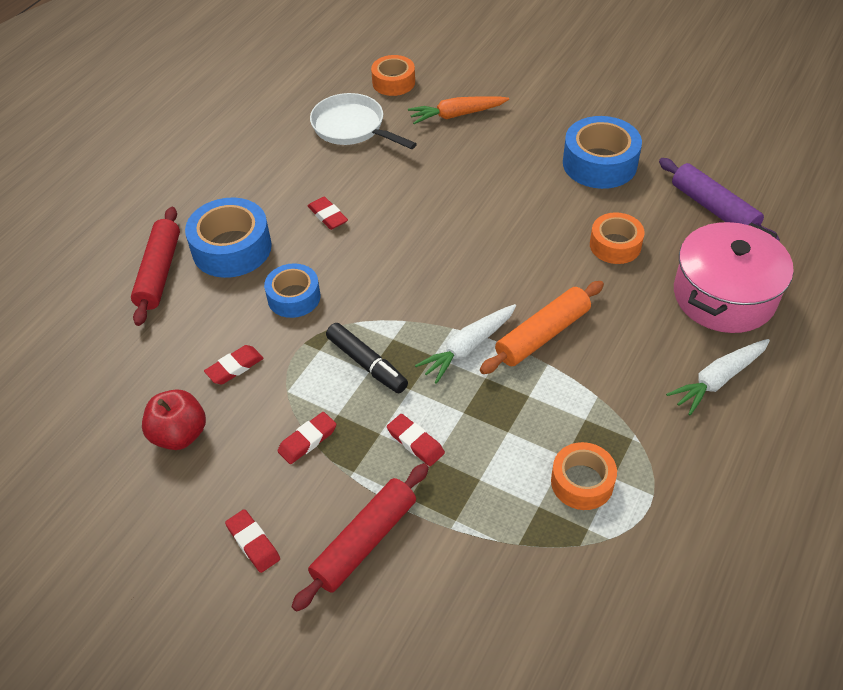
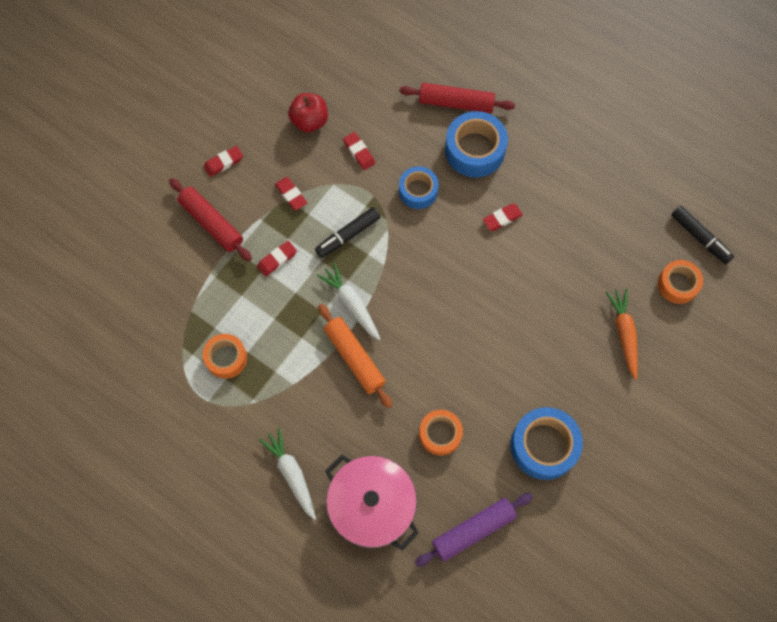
camera: 95 degrees right, 20 degrees up
(338, 70) = (700, 237): none -> black marker
(352, 127) = (613, 244): white pan -> none

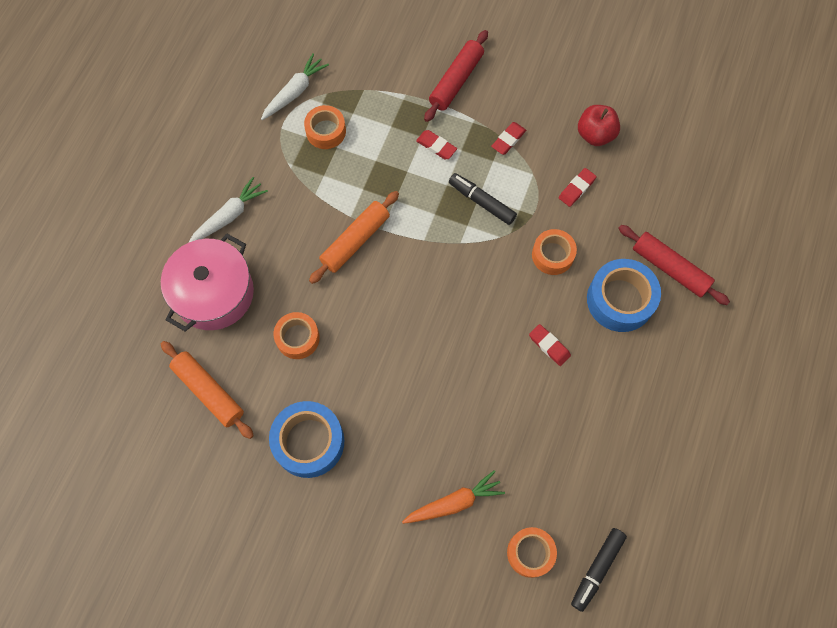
camera: 75 degrees right, 0 degrees up
(224, 162) = (522, 73): red eraser -> none
(351, 304) = (410, 223): white carrot -> white carrot (295, 92)
(418, 191) = (552, 255): blue tape -> orange tape
(456, 103) = (670, 268): red rolling pin -> red rolling pin turned 45 degrees counterclockwise
(473, 530) = (209, 391): purple rolling pin -> orange rolling pin

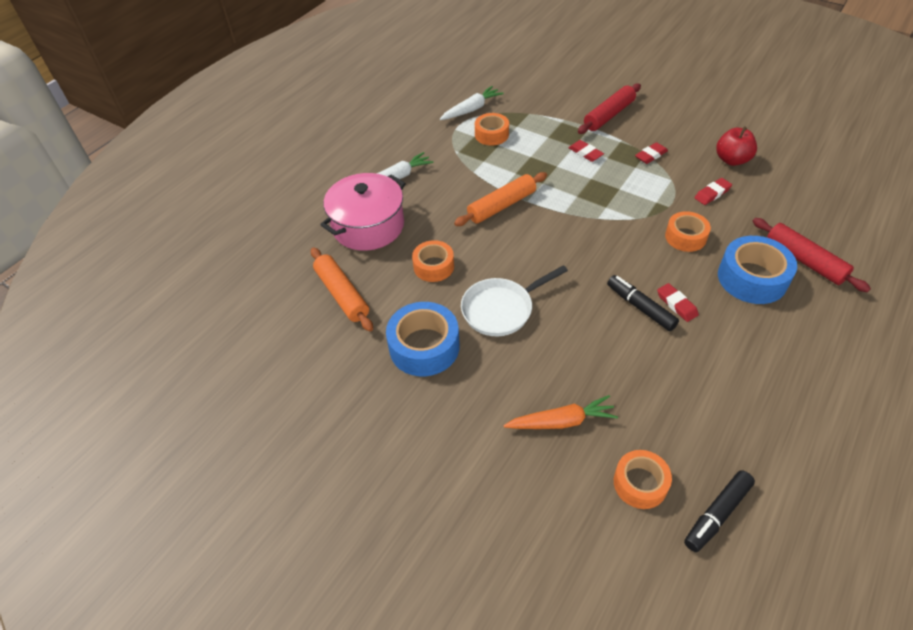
camera: 15 degrees right, 20 degrees down
(377, 382) = (501, 309): none -> white pan
(482, 202) = (621, 193): black marker -> black marker (640, 307)

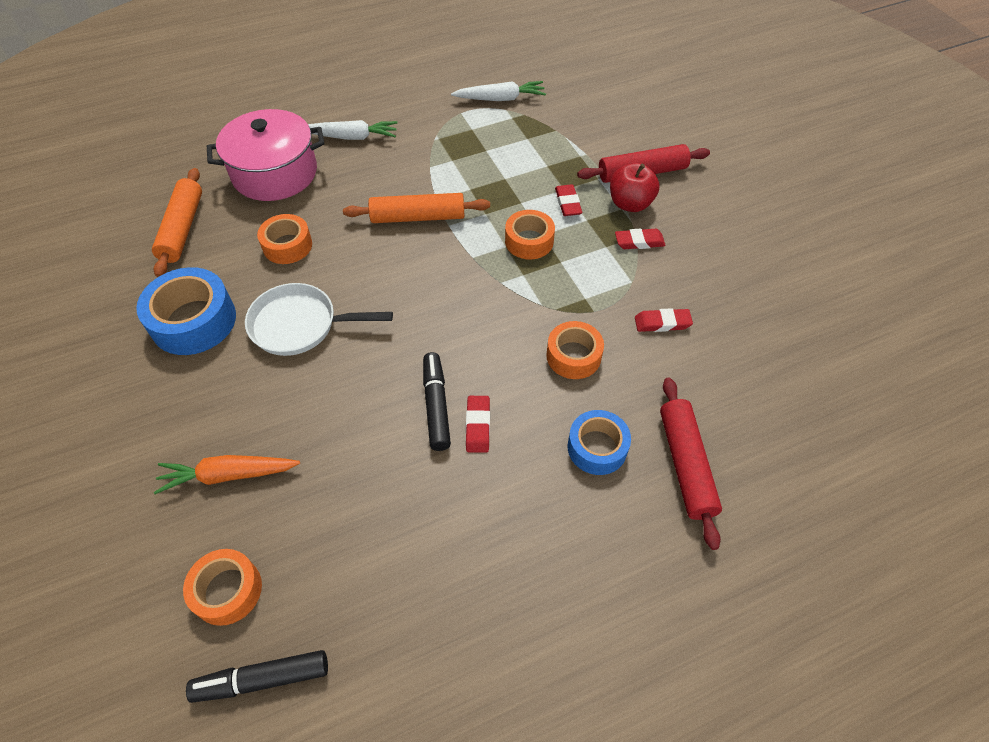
camera: 30 degrees right, 5 degrees up
(491, 134) = (491, 135): orange tape -> orange tape (529, 241)
(561, 421) = (228, 475): orange carrot -> orange carrot turned 150 degrees clockwise
(732, 160) = (732, 295): red apple -> red apple (630, 204)
(752, 278) = (597, 447): blue tape -> blue tape, size x0.64

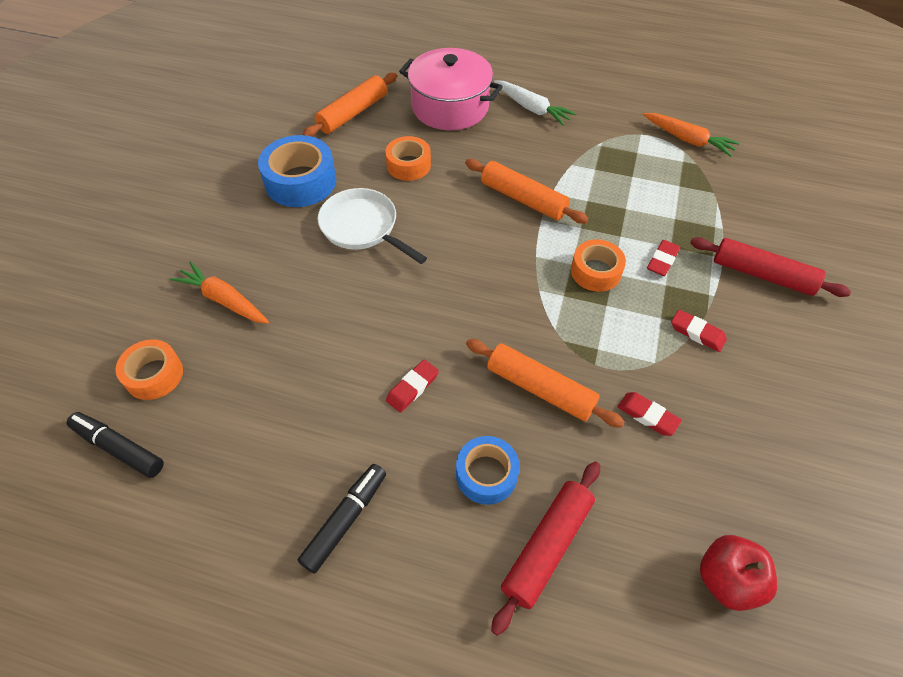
camera: 40 degrees right, 0 degrees up
(436, 405) = (398, 350): black marker -> black marker (345, 520)
(500, 99) = (688, 140): white carrot -> orange carrot
(573, 356) = (540, 388): orange tape -> orange rolling pin
(630, 204) = (722, 295): red apple -> red apple (727, 580)

